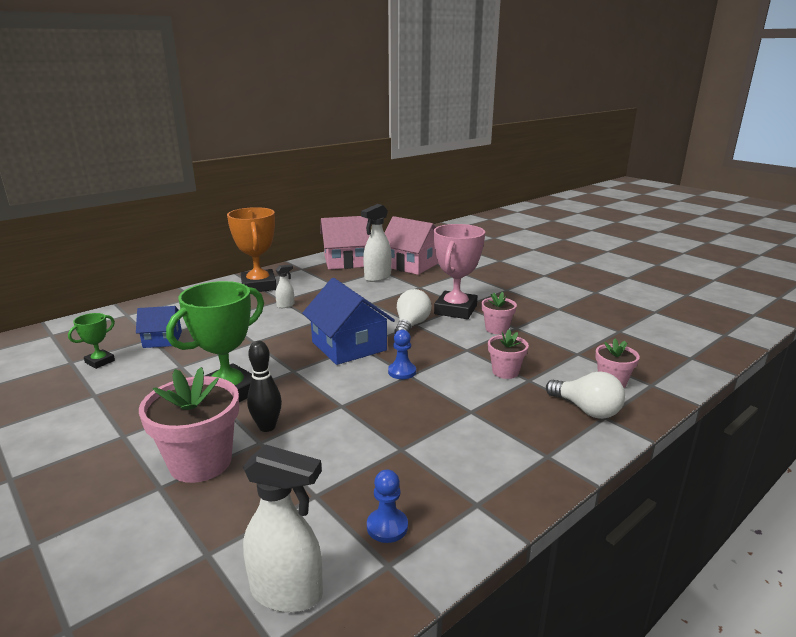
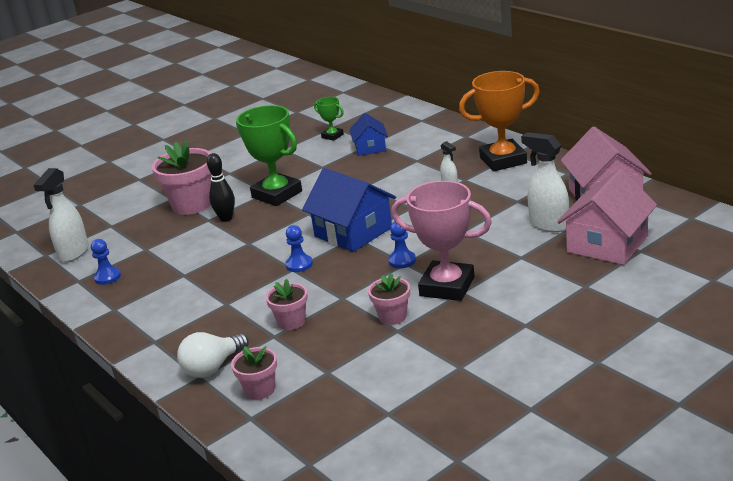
camera: 95 degrees right, 5 degrees up
(349, 346) = (353, 232): blue house -> blue house turned 75 degrees clockwise
(411, 325) = (402, 261): white light bulb -> blue pawn

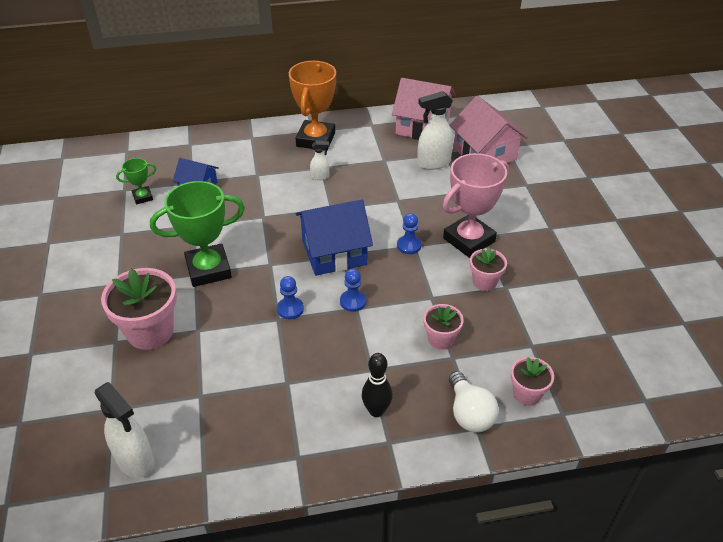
camera: 65 degrees left, 15 degrees up
(107, 277) = (225, 444): blue pawn -> blue pawn (290, 309)
(226, 218) = (212, 317): black bowling pin -> black bowling pin (376, 411)

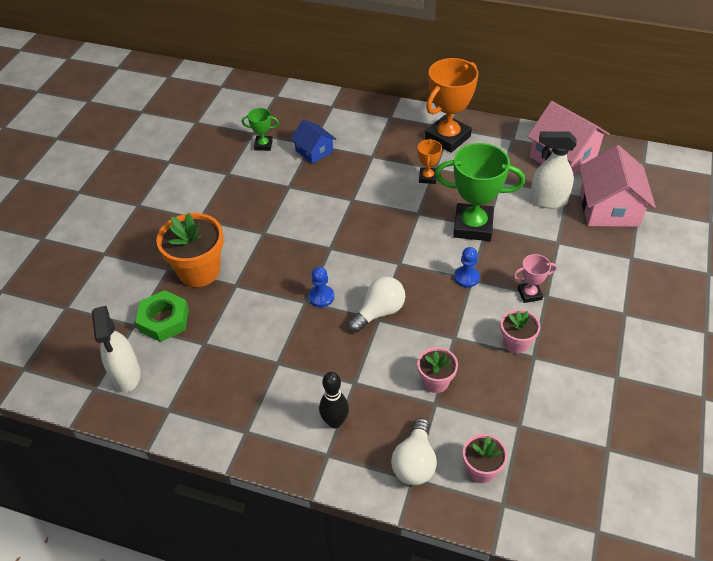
camera: 30 degrees right, 5 degrees up
(142, 391) = (164, 320): none -> green nut
(150, 331) = (199, 271): pink flower pot -> orange flower pot
(208, 269) = (276, 233): green trophy -> green trophy (473, 226)
(320, 177) = (427, 177): white spray bottle -> orange trophy
(334, 252) = (393, 258): blue house -> none
(353, 301) = (379, 312): blue pawn -> white light bulb
(469, 240) = (529, 294): pink trophy -> pink trophy, size x0.49

